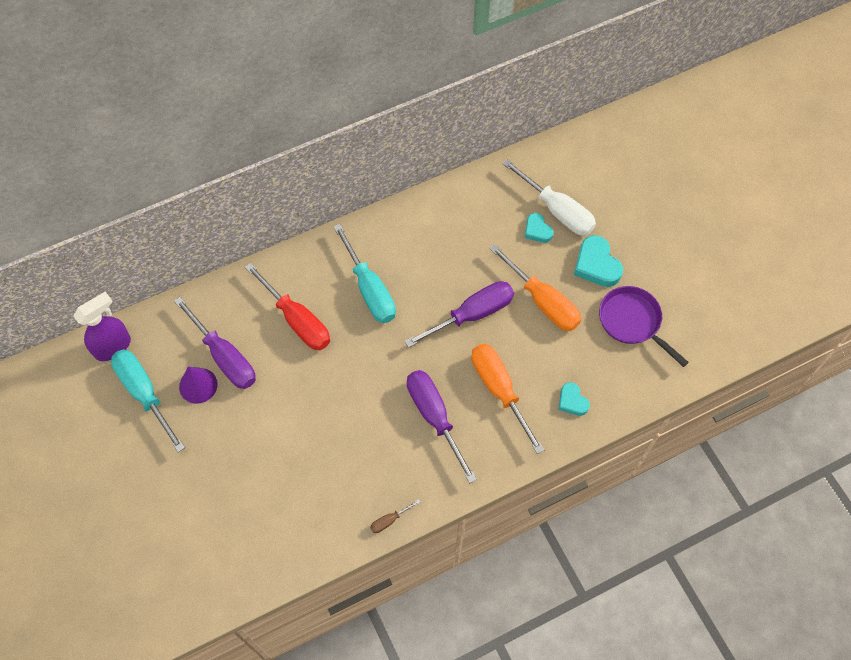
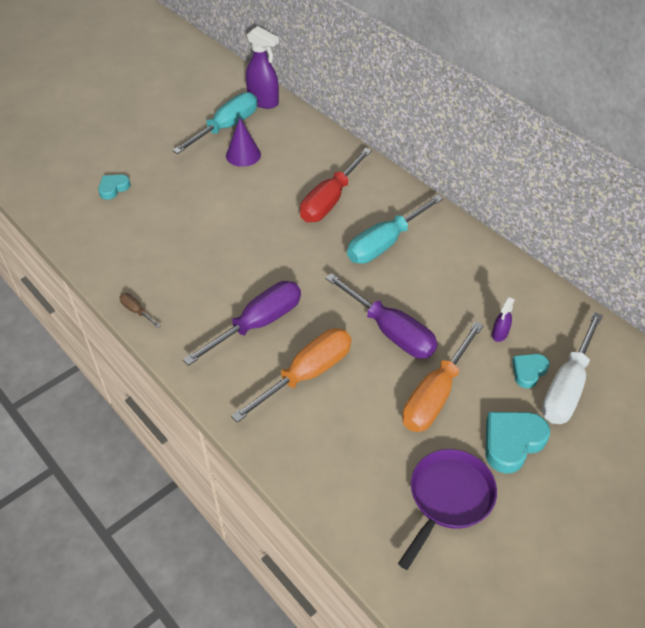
camera: 75 degrees right, 15 degrees down
(224, 356) = (276, 163): purple screwdriver -> none
(496, 236) = (499, 334): none -> purple spray bottle
(572, 401) = (314, 449): turquoise heart -> turquoise heart (113, 188)

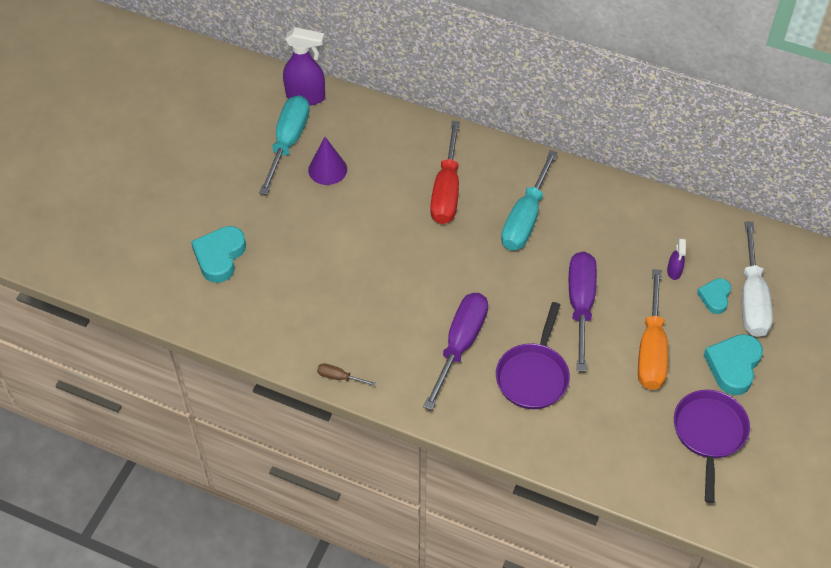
camera: 25 degrees left, 5 degrees up
(113, 188) = (220, 256): turquoise heart -> turquoise heart, size x1.64
(306, 374) = (533, 375): orange screwdriver -> purple pan
(390, 331) = (580, 305): purple screwdriver -> purple screwdriver turned 105 degrees counterclockwise

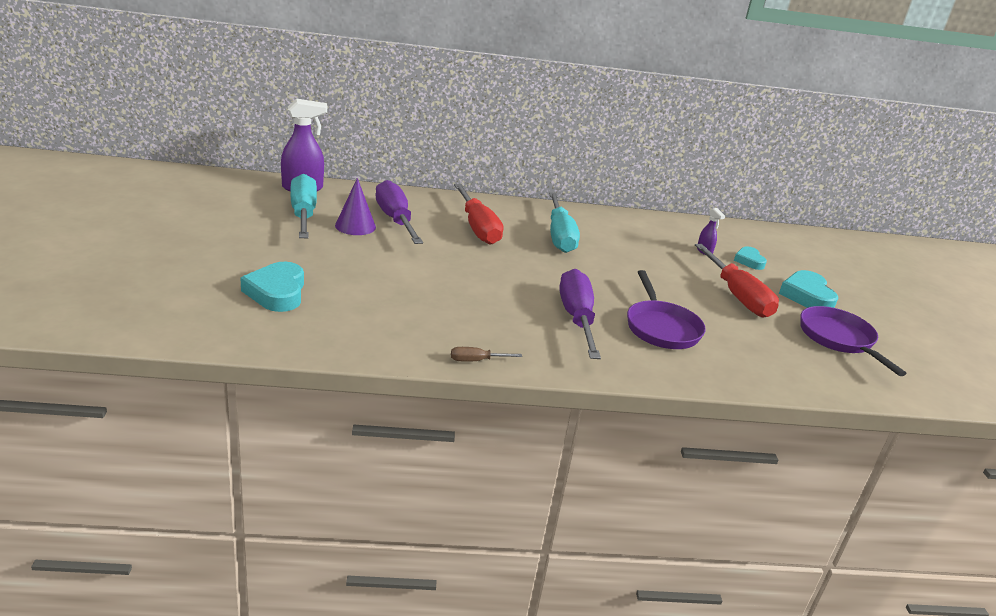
camera: 30 degrees left, 25 degrees down
(580, 305) = (655, 279): purple screwdriver -> purple screwdriver (395, 220)
(651, 349) = (737, 296): orange screwdriver -> red screwdriver
(751, 298) = (774, 258): white screwdriver -> none

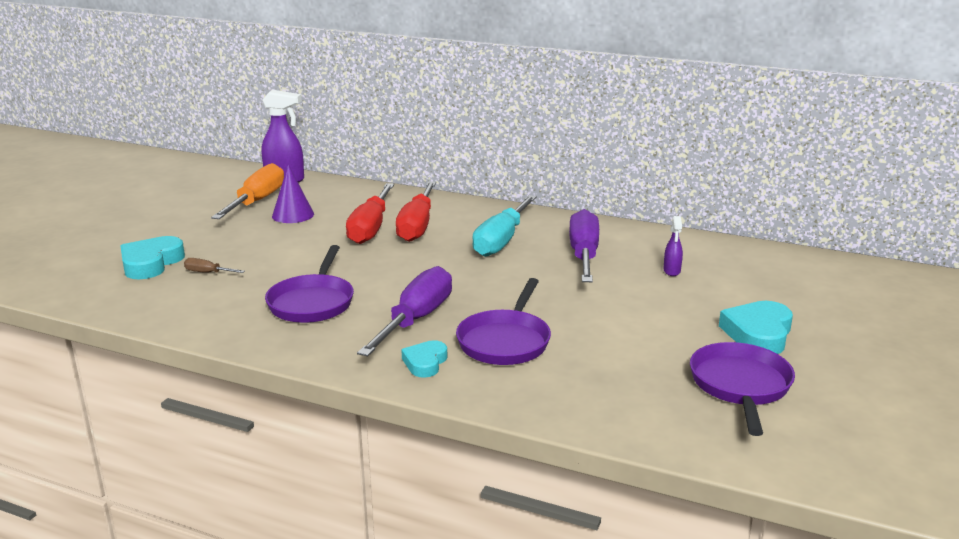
camera: 30 degrees right, 5 degrees down
(303, 214) = (257, 202): turquoise screwdriver -> orange screwdriver
(395, 220) = (339, 212): purple screwdriver -> purple screwdriver (584, 255)
(476, 314) = (312, 302): none -> purple pan
(476, 360) = (258, 343): brown screwdriver -> brown screwdriver (208, 273)
(737, 296) = (653, 322): red screwdriver -> red screwdriver (371, 228)
(749, 261) = (723, 287): turquoise heart -> turquoise heart (425, 363)

